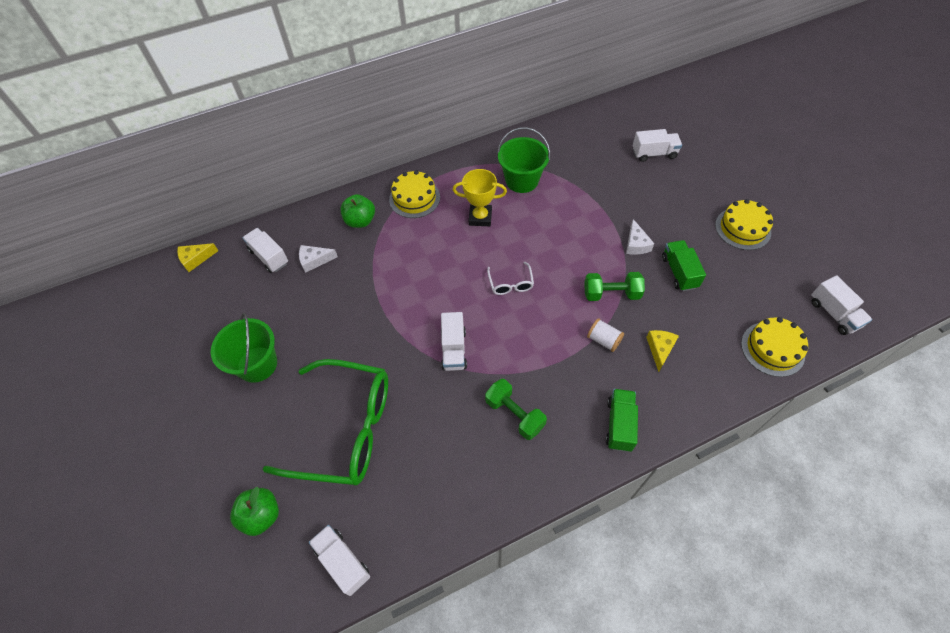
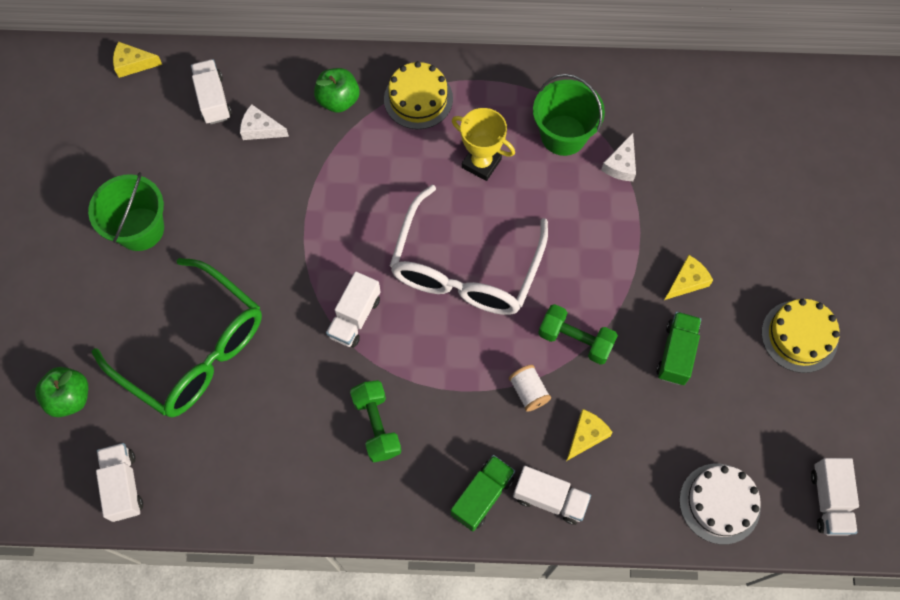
camera: 25 degrees right, 10 degrees up
(510, 284) = (465, 269): white glasses -> white glasses, size x2.45
(636, 244) = (648, 291): white cheese -> white cheese (621, 165)
(654, 154) = (760, 176): white truck -> white truck (549, 499)
(655, 228) = (687, 281): none -> yellow cheese
(772, 349) = (719, 503): yellow cake -> white cake

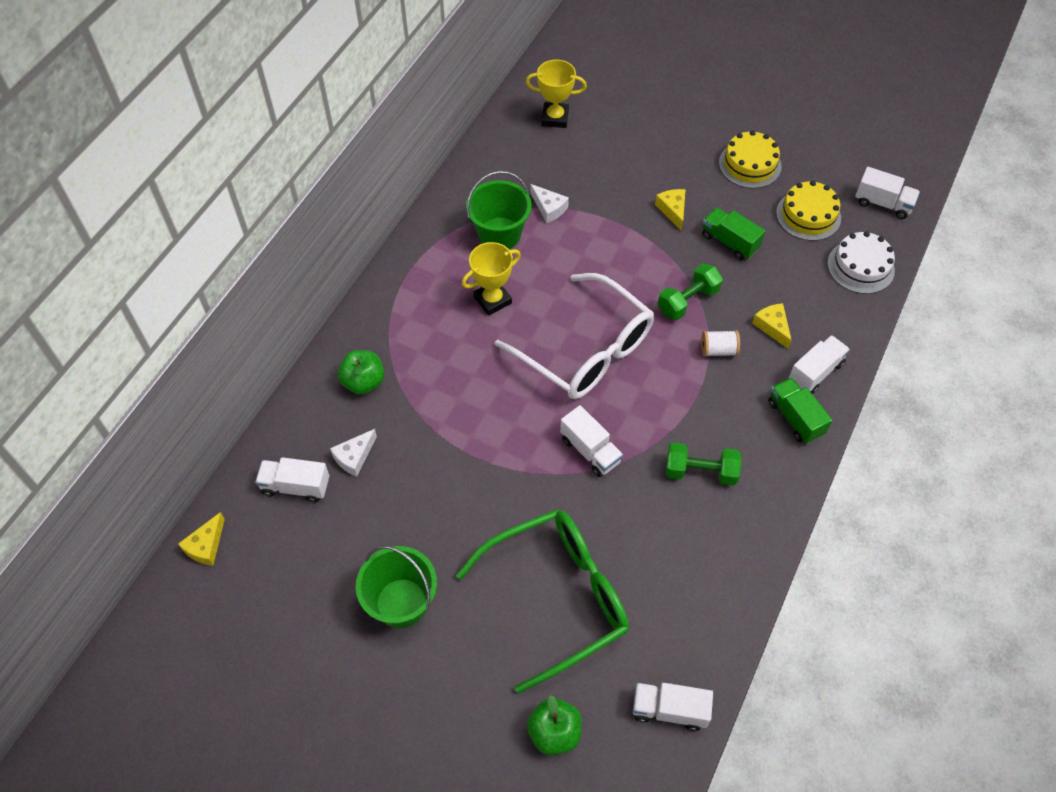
camera: 65 degrees left, 10 degrees down
(418, 99) = (401, 321): yellow cake -> yellow cake (808, 215)
(744, 120) = (555, 118): none -> yellow trophy

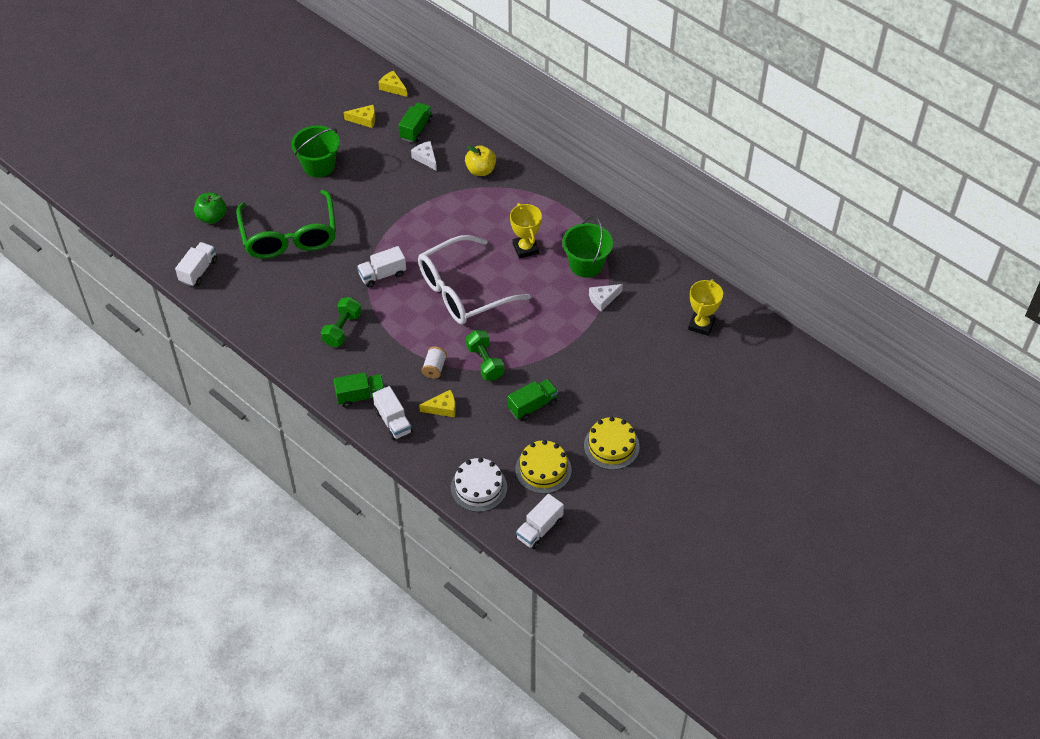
camera: 105 degrees right, 5 degrees down
(296, 486) = (416, 129): white truck -> green truck
(363, 382) = (481, 170): green apple -> yellow apple
(672, 210) = (577, 378): yellow cheese -> yellow cheese (364, 119)

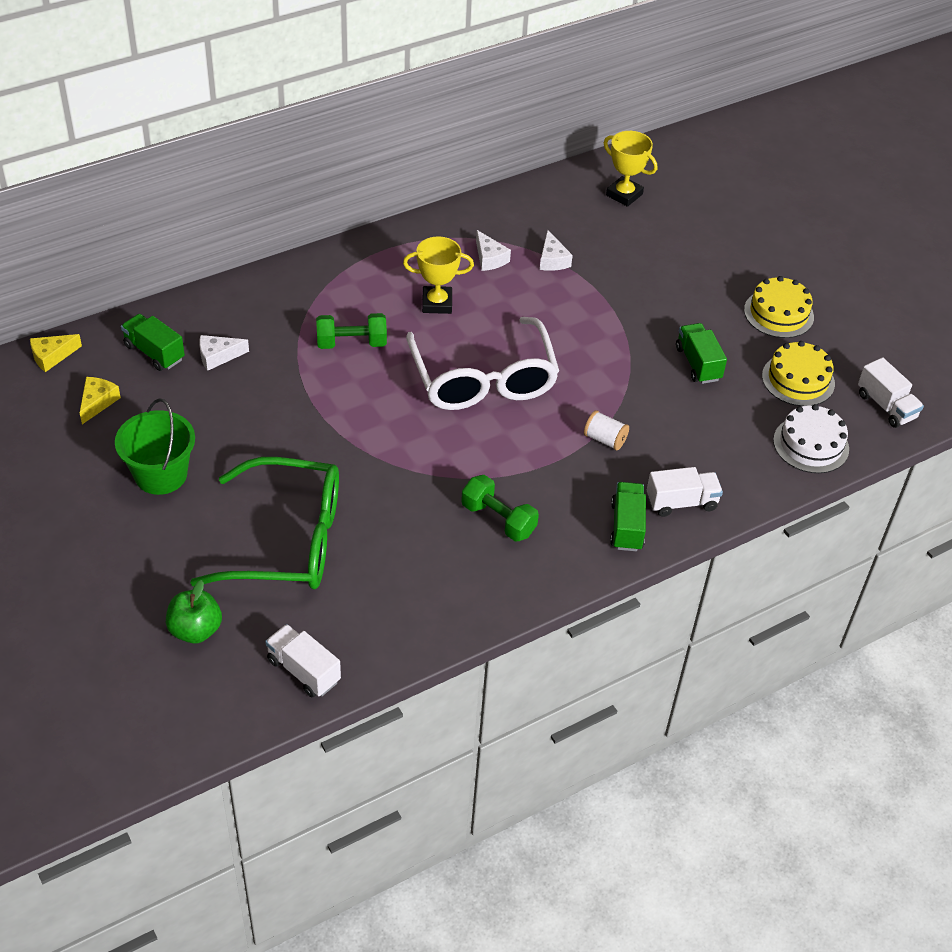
camera: 75 degrees left, 5 degrees down
(382, 275) = (416, 453): white truck -> none
(442, 408) = (674, 448): yellow cheese -> none
(481, 170) = (274, 309): yellow apple -> none
(485, 362) = (613, 389): green dumbbell -> green dumbbell (351, 343)
(586, 264) = (489, 258): green bucket -> white cheese

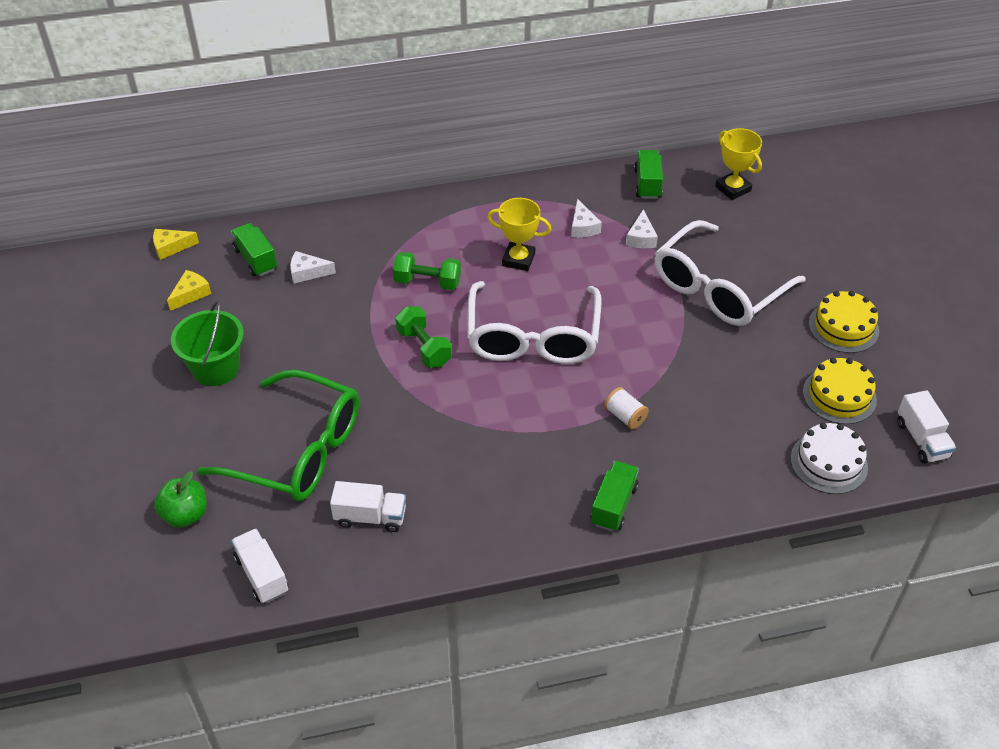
camera: 20 degrees right, 0 degrees up
(498, 519) = (494, 472): green dumbbell -> green dumbbell (424, 347)
(647, 297) = (718, 288): none -> white glasses
(681, 502) = (676, 493): white truck -> white truck (370, 517)
(698, 363) = (744, 361): green truck -> green truck (647, 184)

